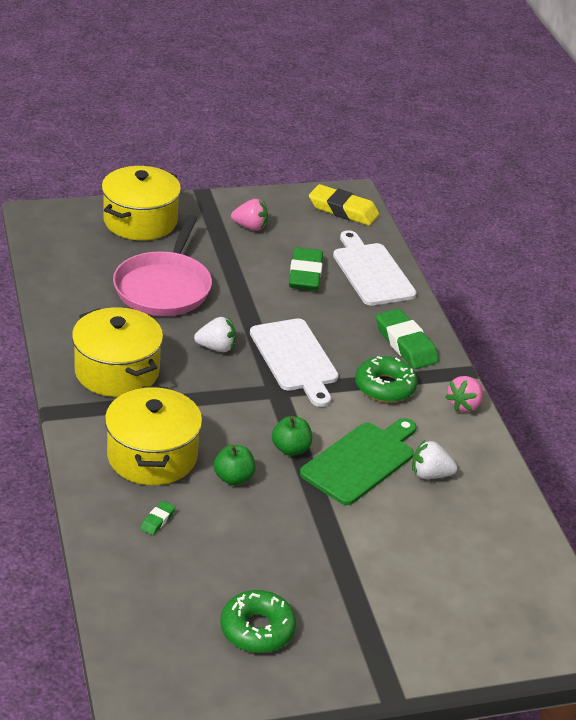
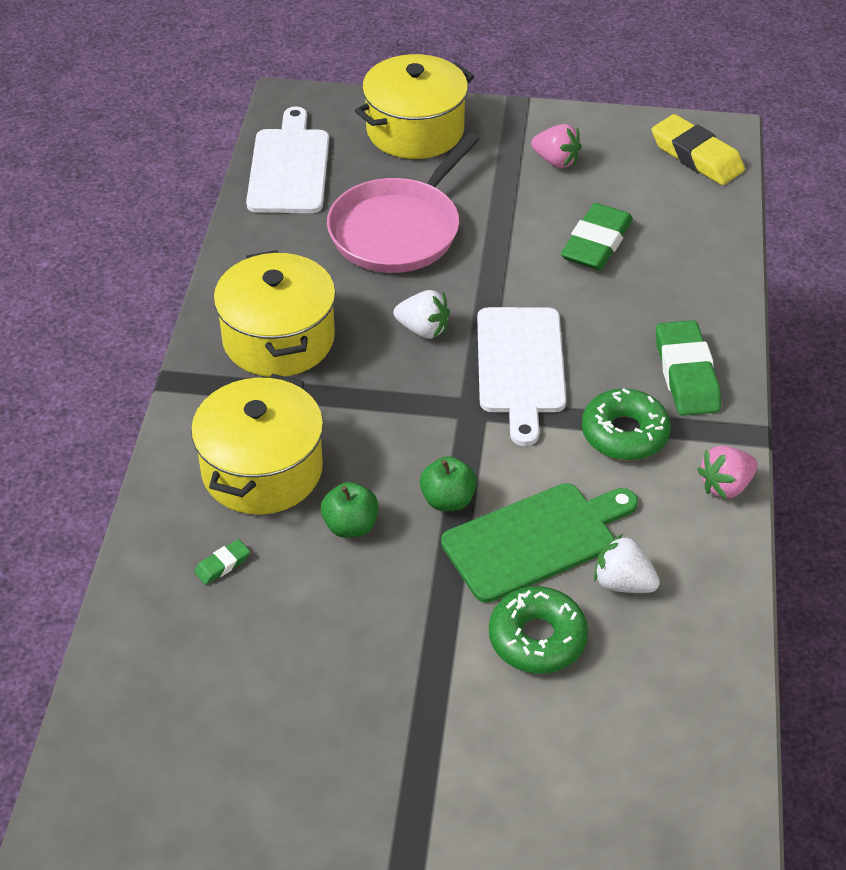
camera: 25 degrees right, 10 degrees up
(257, 629) = (270, 759): green donut -> green donut (537, 638)
(371, 272) = (691, 255): white cutting board -> white cutting board (289, 167)

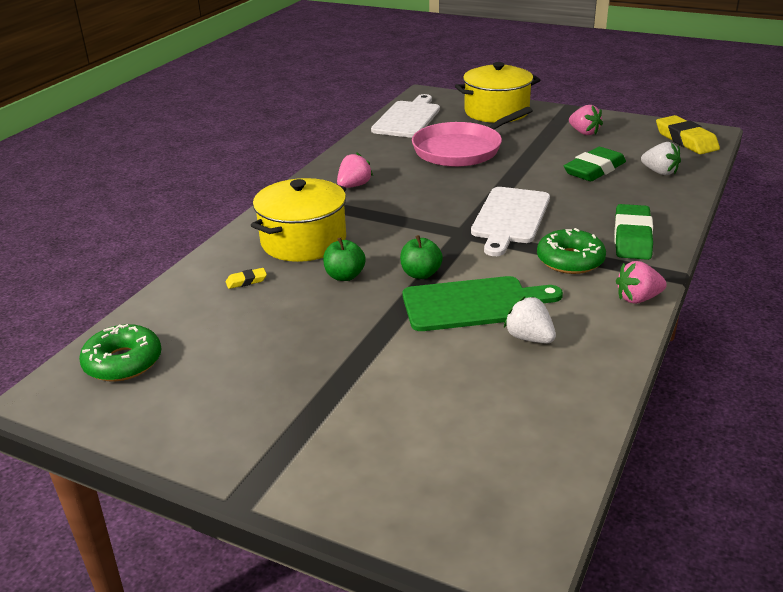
camera: 20 degrees right, 15 degrees down
(222, 565) = (246, 281): green eraser -> yellow eraser
(279, 339) = (354, 186): yellow pot -> pink strawberry
(423, 330) = (451, 193): white strawberry -> white strawberry (660, 172)
(537, 638) = (445, 357): green donut -> green donut (123, 362)

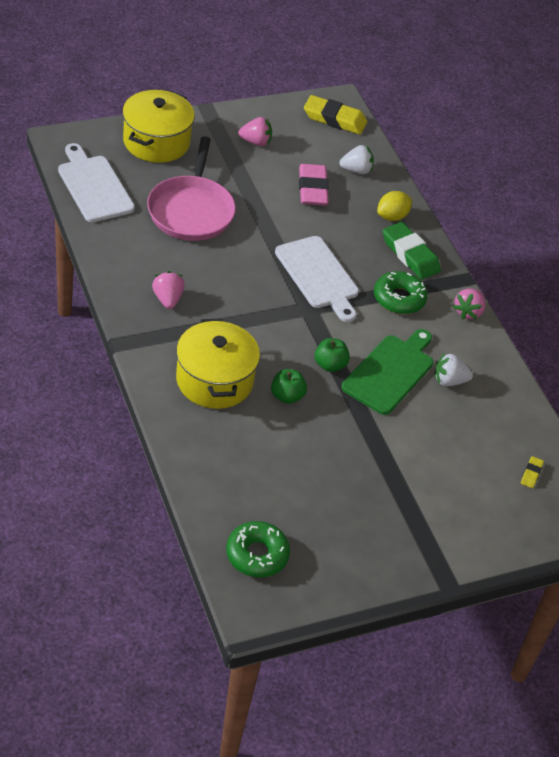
camera: 55 degrees left, 15 degrees up
(246, 281) = (231, 441): yellow eraser -> yellow eraser (531, 474)
(594, 170) = (312, 189): green eraser -> pink eraser
(652, 209) = (392, 217): none -> yellow lemon

